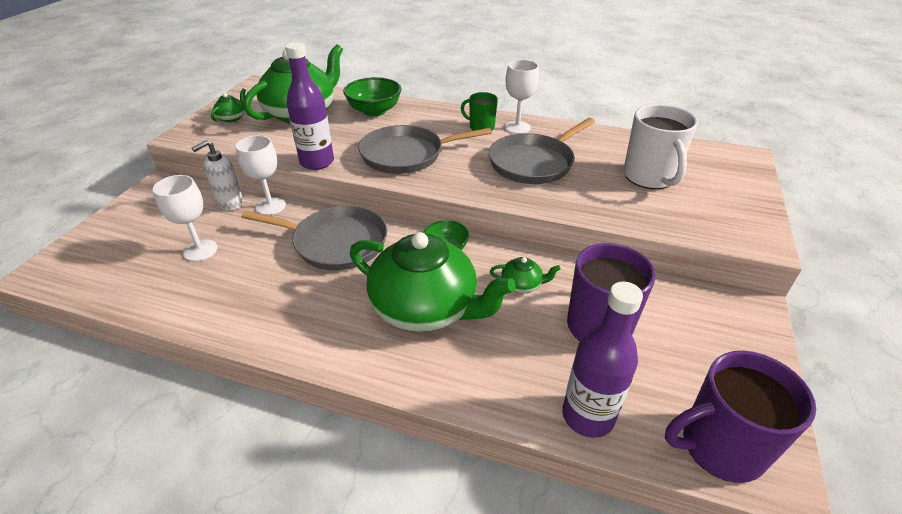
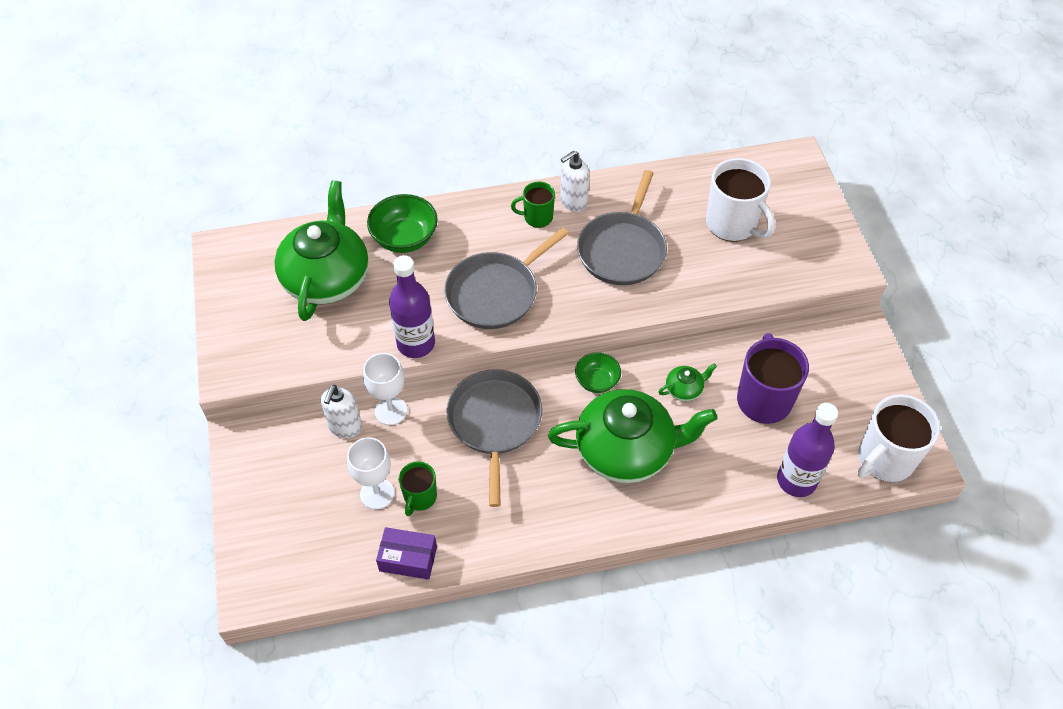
camera: 30 degrees left, 15 degrees up
(166, 304) = (408, 559): none -> purple box
(226, 266) = (420, 497): none -> green mug
(232, 118) = (253, 320): green teapot -> none
(335, 243) = (494, 423): grey pan -> grey pan turned 75 degrees counterclockwise
(517, 127) = (573, 202): white goblet -> white soap dispenser
(719, 447) = (884, 459): purple mug -> white mug

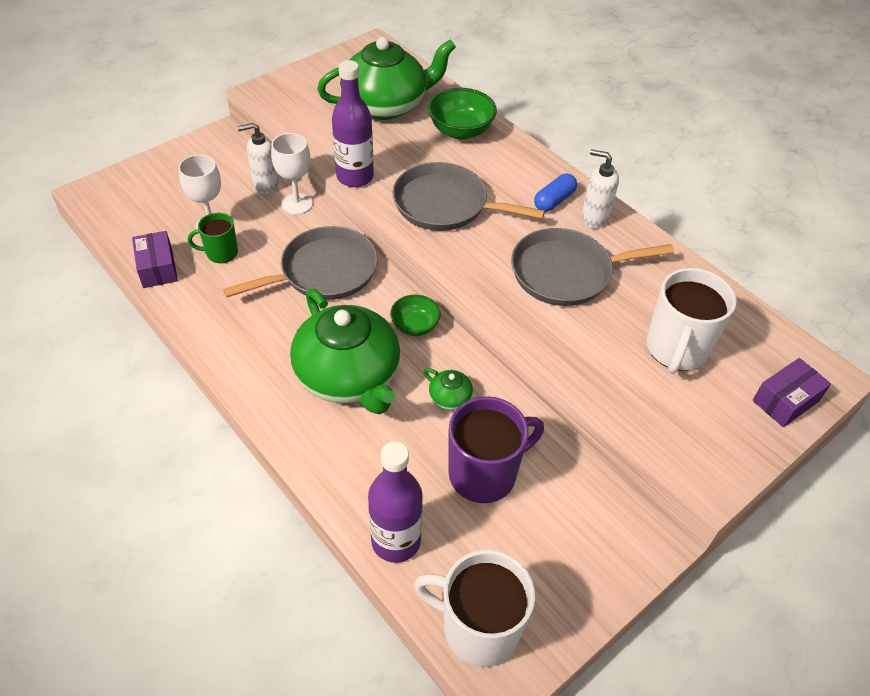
camera: 60 degrees right, 5 degrees down
(537, 217) = (554, 200): green mug -> blue capsule
(806, 191) = (785, 401): none -> purple box

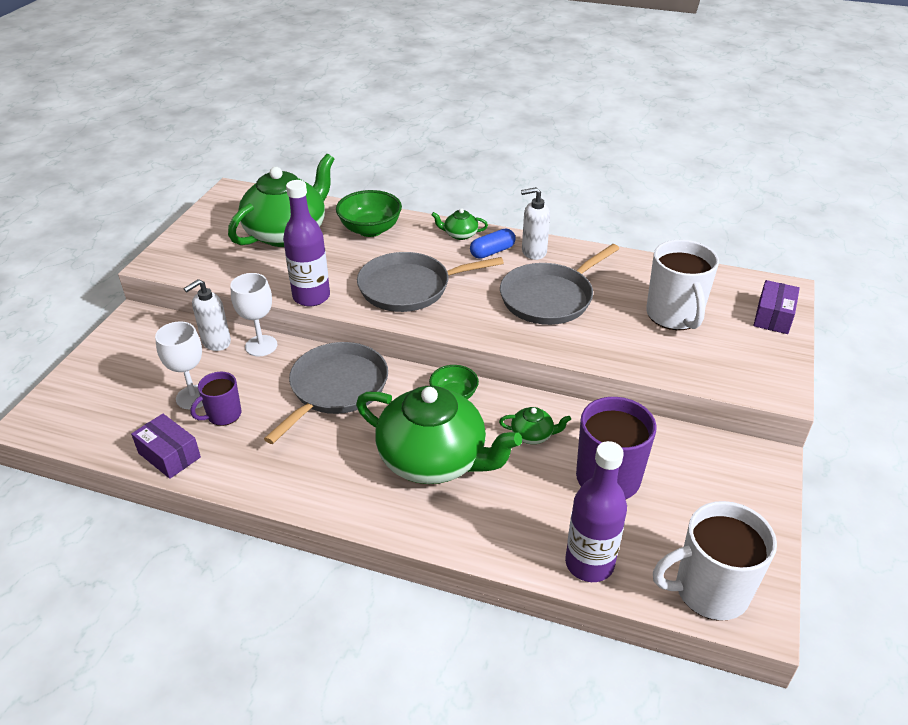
camera: 30 degrees left, 10 degrees down
(221, 253) = (223, 415): green mug -> purple mug
(539, 170) = (460, 234): none -> green teapot
(554, 200) = (492, 251): blue capsule -> blue capsule turned 45 degrees clockwise

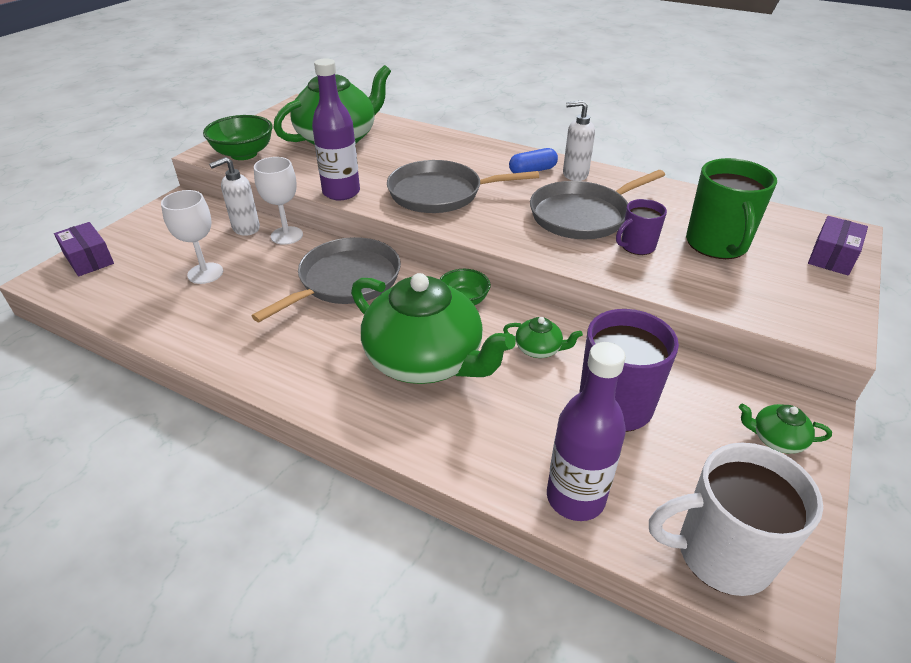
camera: 10 degrees right, 0 degrees up
(169, 455) = (161, 323): purple box -> purple box (89, 259)
(223, 415) = (227, 292): purple mug -> purple mug (636, 246)
(370, 229) = (417, 143): green bowl -> green bowl (244, 154)
(460, 234) = (503, 154): green teapot -> green teapot (776, 439)
(674, 316) = (717, 245): white mug -> green mug

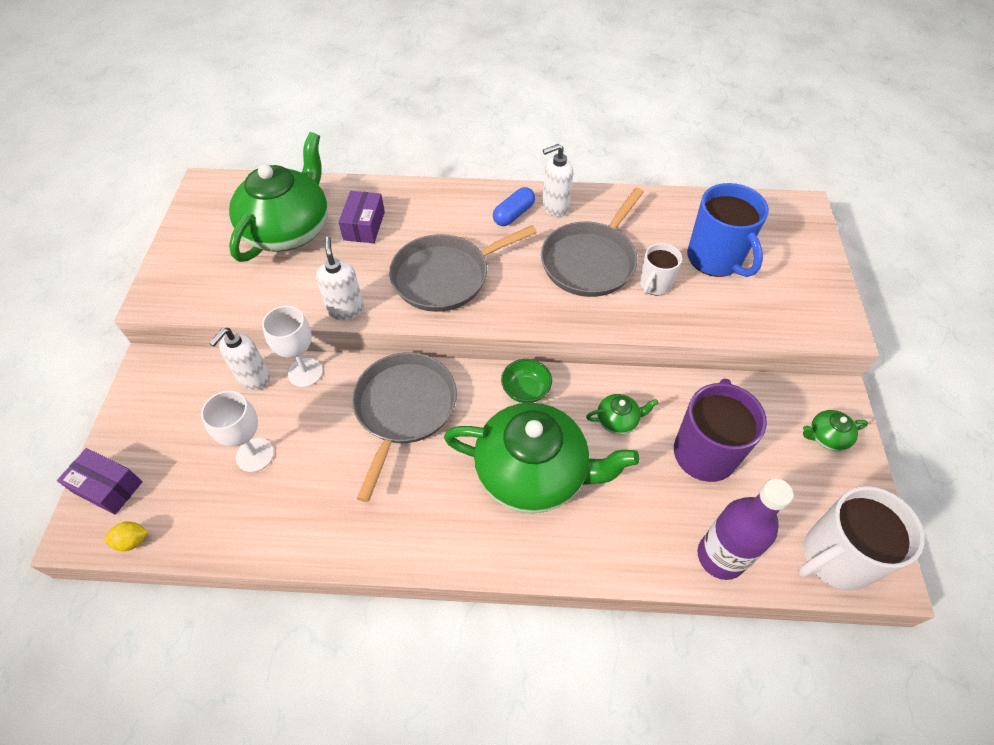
camera: 25 degrees left, 15 degrees up
(74, 295) = (132, 541): none -> yellow lemon
(244, 154) = (197, 287): green bowl -> none
(341, 192) = (346, 309): purple bottle -> white soap dispenser
(636, 246) = (654, 285): purple mug -> white mug
(717, 245) = (715, 259): green mug -> blue mug
(832, 257) = (804, 242): purple box -> purple box (364, 226)

